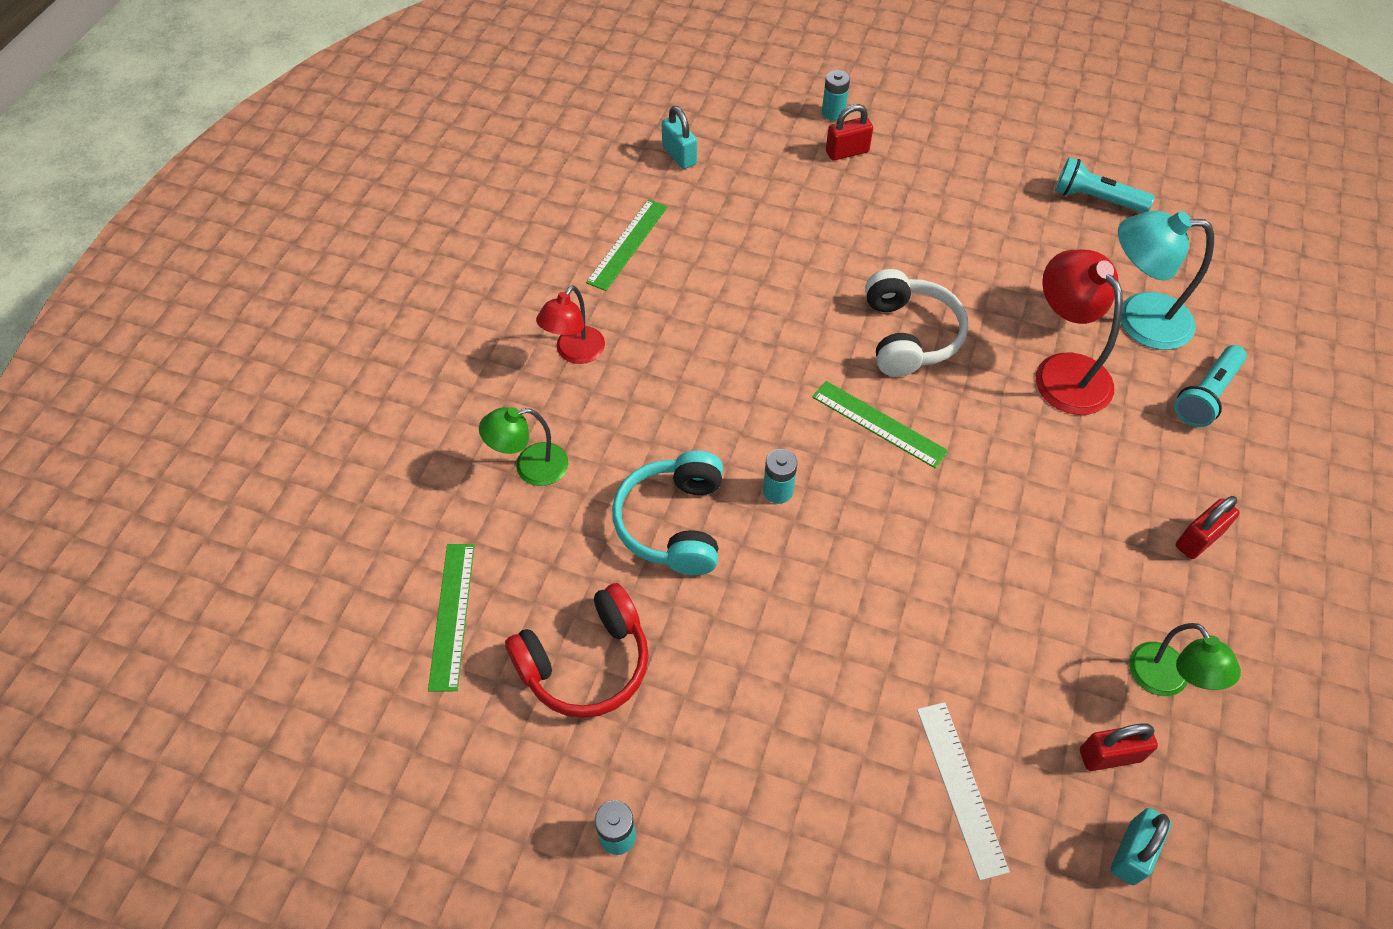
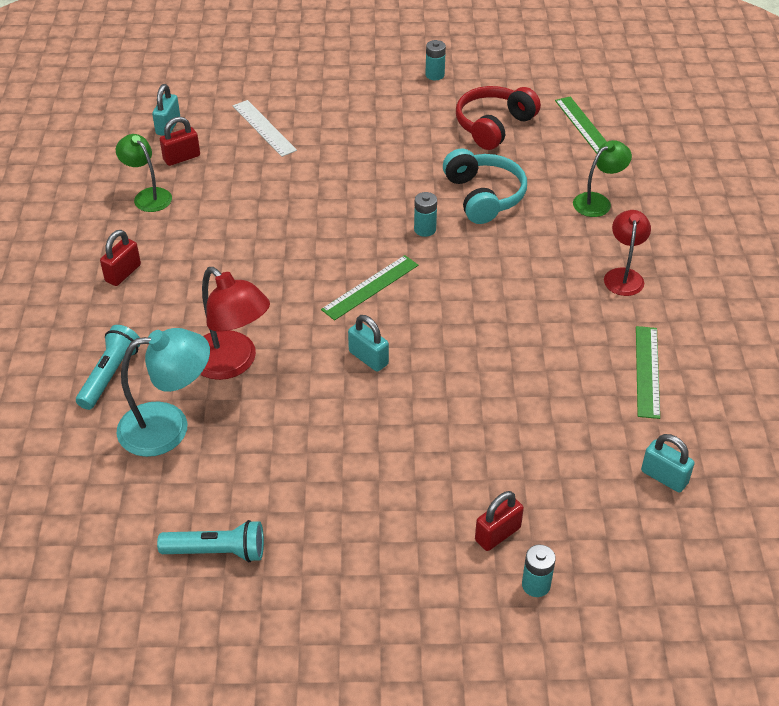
camera: 160 degrees right, 10 degrees down
(878, 424) = (370, 287): green ruler -> green ruler turned 60 degrees counterclockwise
(909, 336) = (368, 358): white headphones -> turquoise padlock

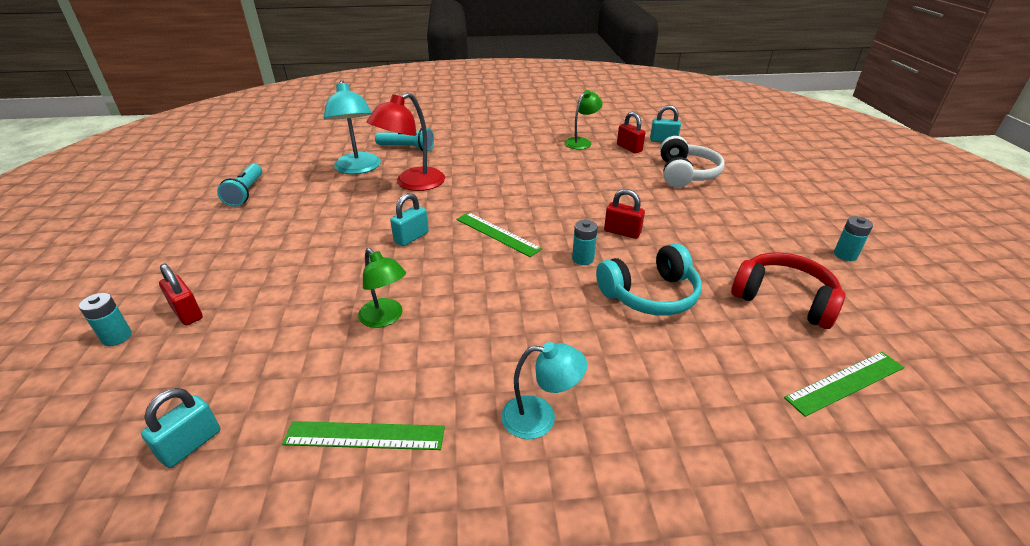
camera: 85 degrees right, 10 degrees down
(123, 273) = (500, 142): red padlock -> red padlock (622, 232)
(264, 128) = (686, 174): white ruler -> white headphones
(598, 201) = (684, 394): green lamp -> green lamp (385, 318)
(624, 276) = (540, 417): red lamp -> turquoise lamp

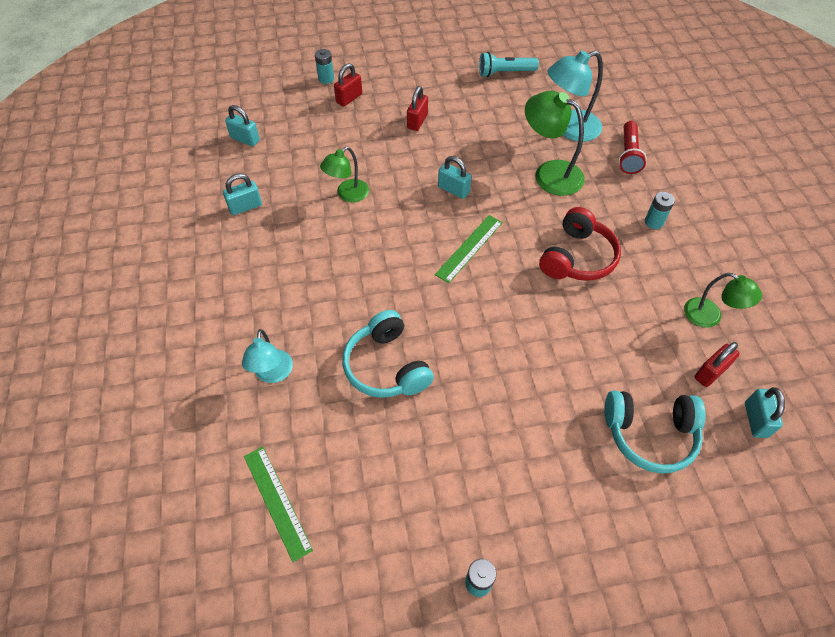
camera: 85 degrees right, 20 degrees up
(365, 436) = (245, 207): green ruler -> turquoise padlock
(407, 148) = (628, 155): turquoise flashlight -> red flashlight
(412, 184) = (549, 173): red lamp -> green lamp
(540, 417) = (253, 290): turquoise lamp -> turquoise lamp (273, 374)
(583, 259) = (437, 315): turquoise battery -> turquoise battery (654, 222)
(622, 232) = (489, 350): red padlock -> red padlock (417, 121)
(686, 174) = (650, 434): white headphones -> turquoise headphones
(783, 299) = (387, 484): red headphones -> red headphones (577, 257)

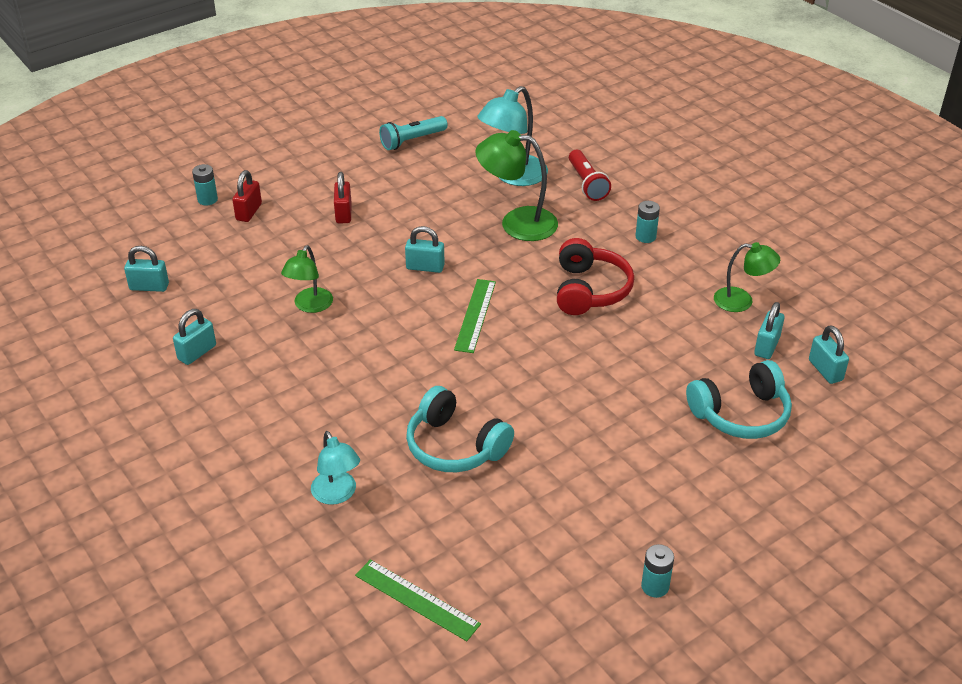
camera: 25 degrees left, 15 degrees down
(710, 372) = (767, 346): red padlock -> turquoise padlock

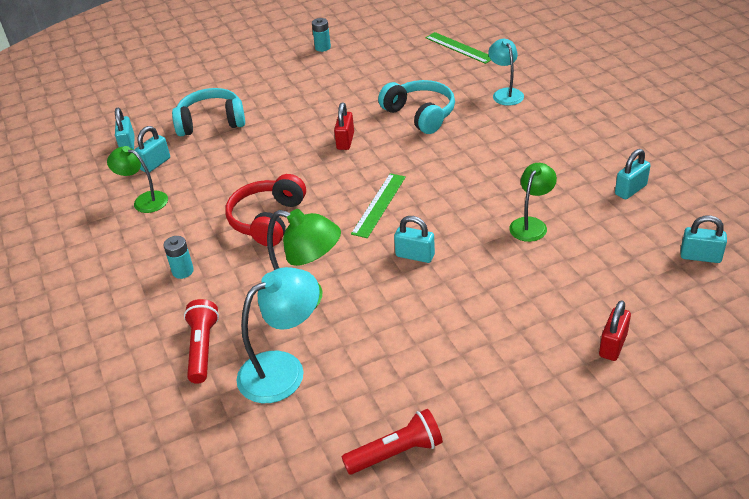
camera: 165 degrees left, 0 degrees up
(207, 199) = (670, 371): turquoise battery -> none
(343, 214) = (497, 331): red padlock -> red padlock (345, 141)
(412, 141) = (396, 453): turquoise flashlight -> red flashlight

